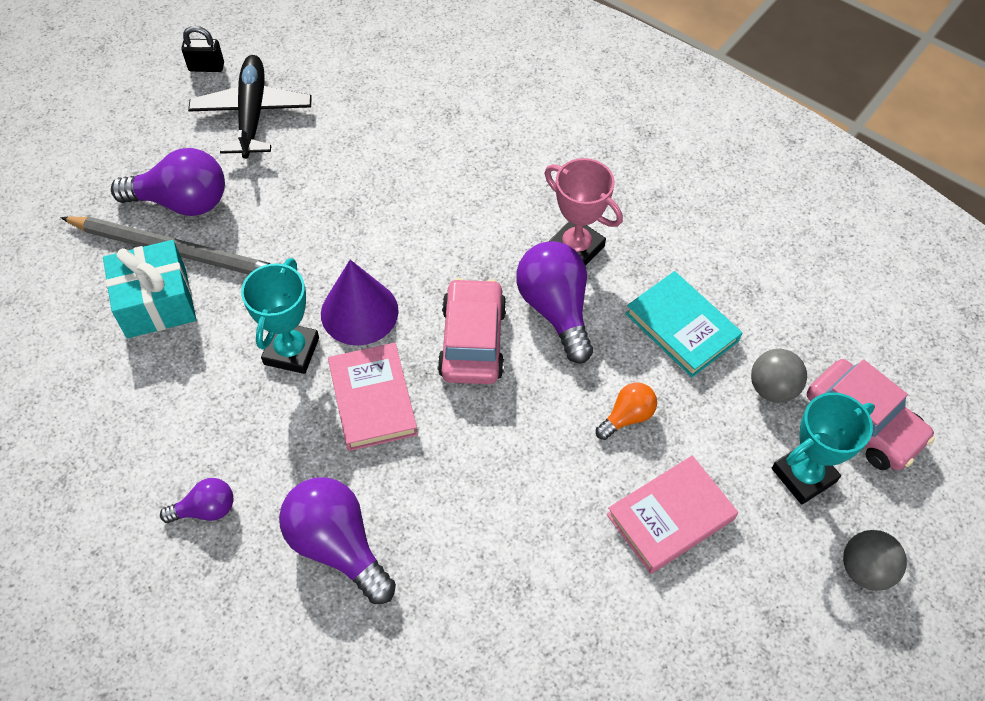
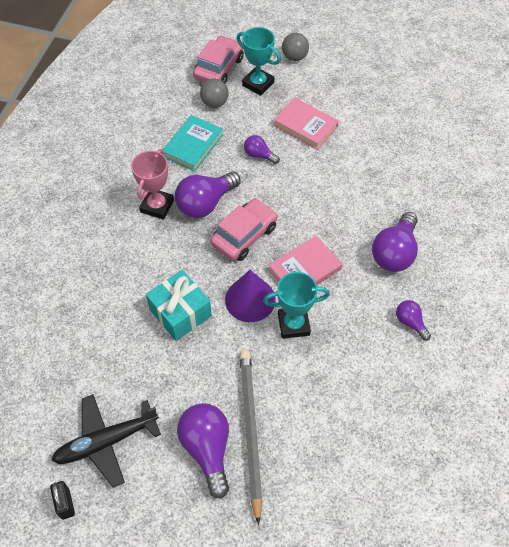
camera: 110 degrees left, 0 degrees up
(156, 303) = (295, 421): turquoise gift -> turquoise gift (180, 313)
(472, 341) = (244, 235): pink car -> pink car turned 150 degrees clockwise
(627, 417) = (259, 155): orange light bulb -> purple light bulb

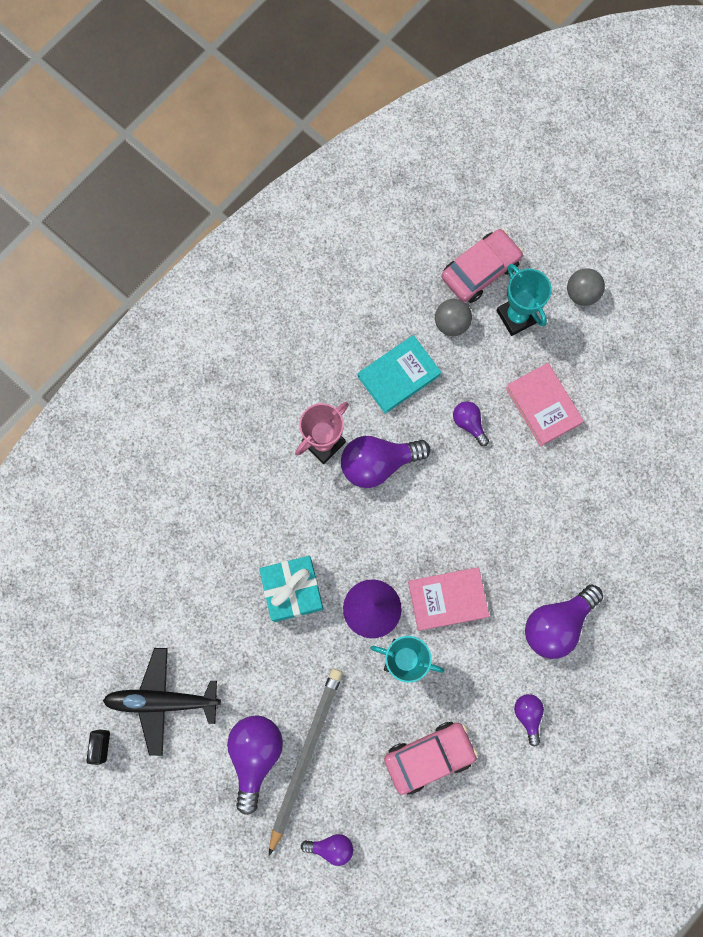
camera: 25 degrees right, 20 degrees up
(244, 235) = (402, 525): pink car -> pink car (429, 756)
(309, 494) = (331, 847): none -> purple light bulb

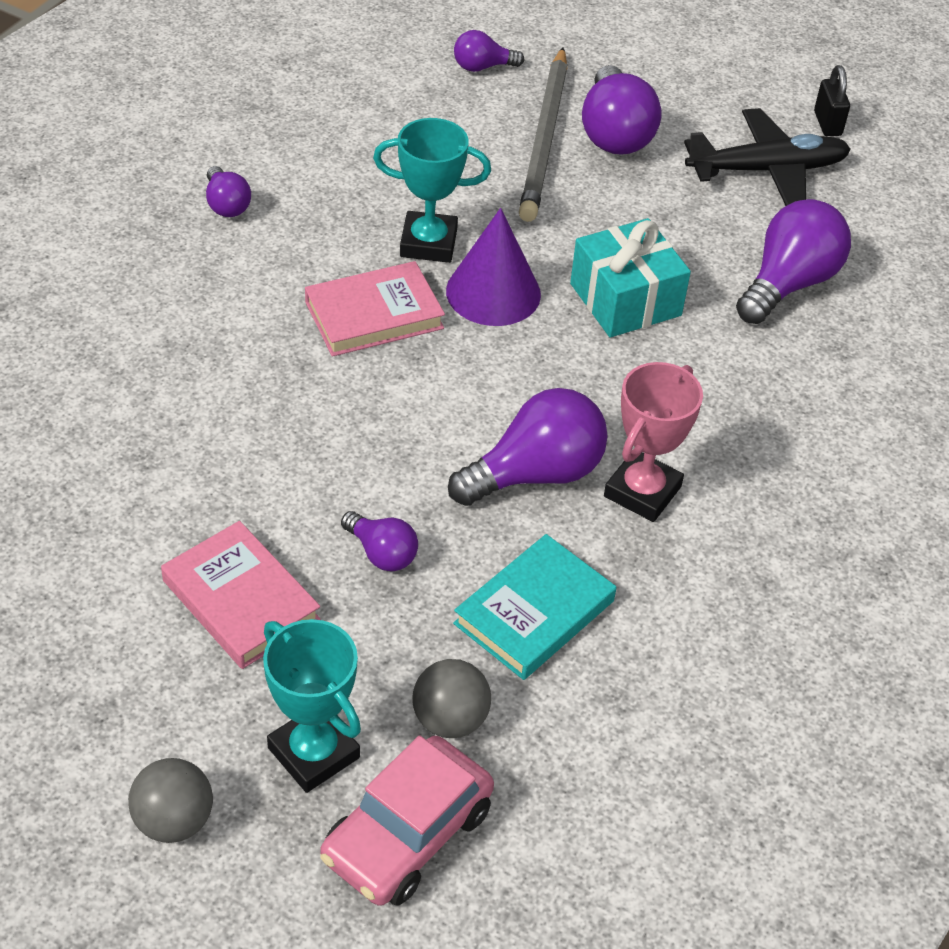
camera: 165 degrees right, 30 degrees down
(429, 756) = (367, 153): pink car -> none
(556, 624) = (190, 305): purple light bulb -> purple light bulb (788, 283)

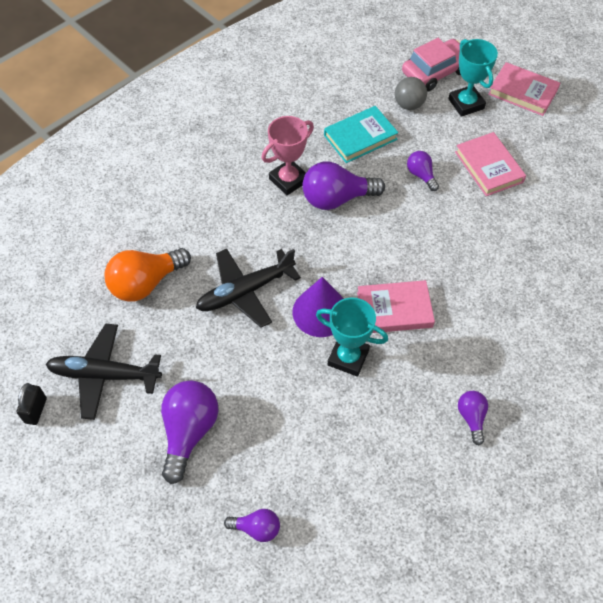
camera: 160 degrees left, 10 degrees up
(174, 820) = (523, 92): grey ball -> pink book
(545, 139) = (240, 437): grey pencil -> none
(625, 299) = (246, 291): turquoise gift -> black plane
(788, 283) = (146, 283): purple light bulb -> orange light bulb

